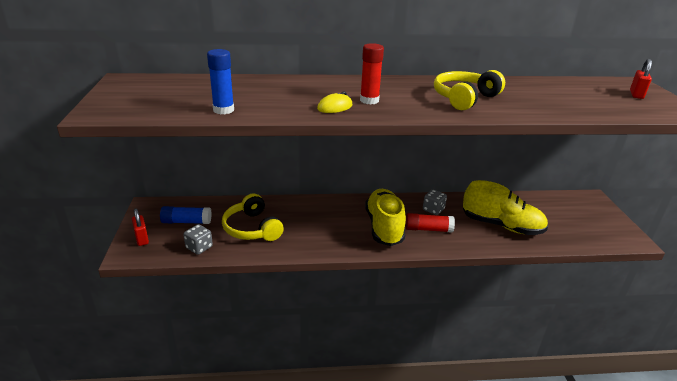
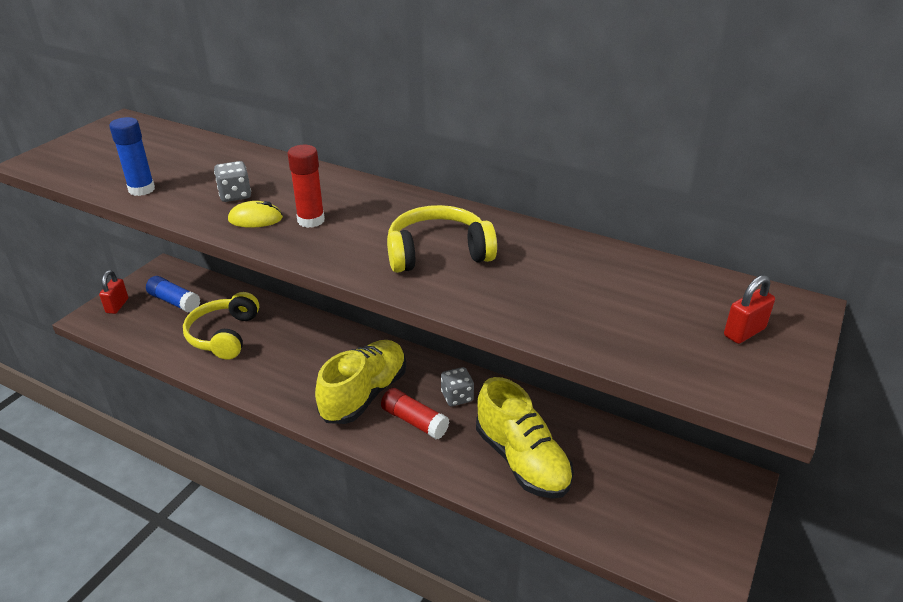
camera: 35 degrees right, 5 degrees up
(199, 247) = (152, 337): grey dice -> grey dice (235, 195)

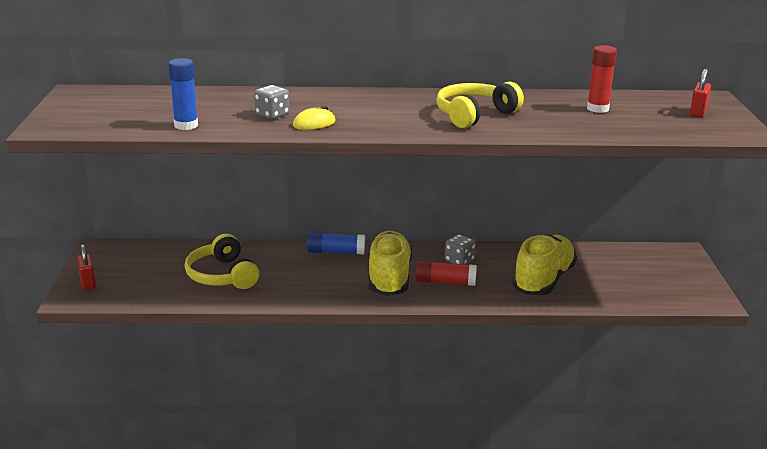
camera: 30 degrees left, 10 degrees down
(174, 302) = (143, 267): blue glue stick -> blue glue stick (336, 252)
(311, 220) = (357, 117): red glue stick -> red glue stick (597, 109)
(522, 460) = (543, 280): yellow shoe -> yellow shoe turned 90 degrees counterclockwise

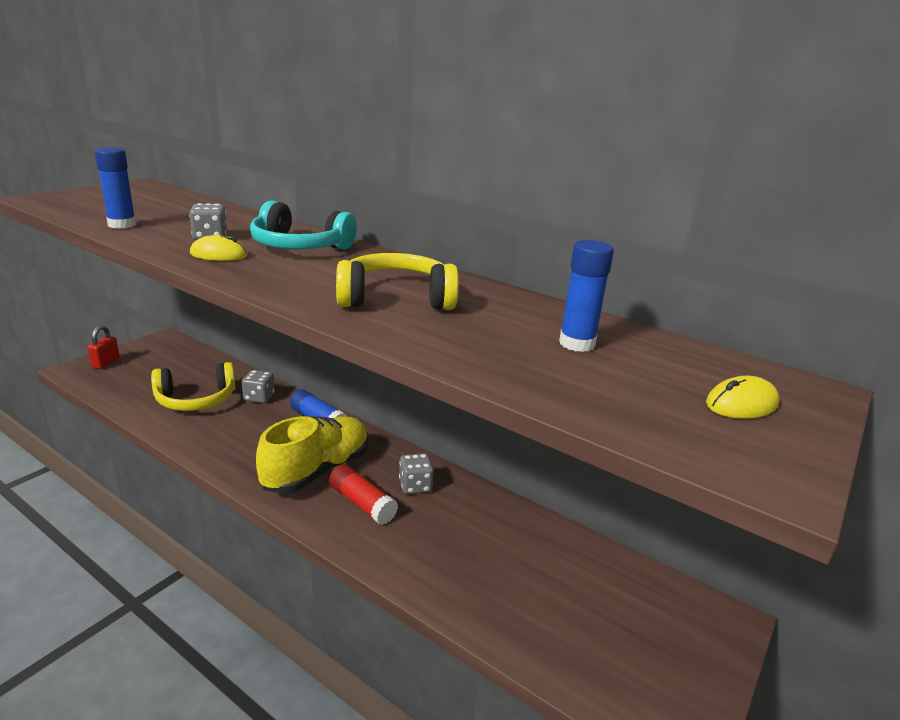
camera: 35 degrees right, 0 degrees up
(222, 275) = (196, 400): yellow headphones -> yellow headphones turned 120 degrees counterclockwise
(266, 255) = (259, 397): none -> grey dice
(342, 103) = (299, 247): none -> turquoise headphones
(543, 280) = (471, 560): yellow shoe -> none
(597, 109) = (577, 344): red glue stick -> blue glue stick
(698, 112) = (741, 404): red padlock -> yellow mouse

